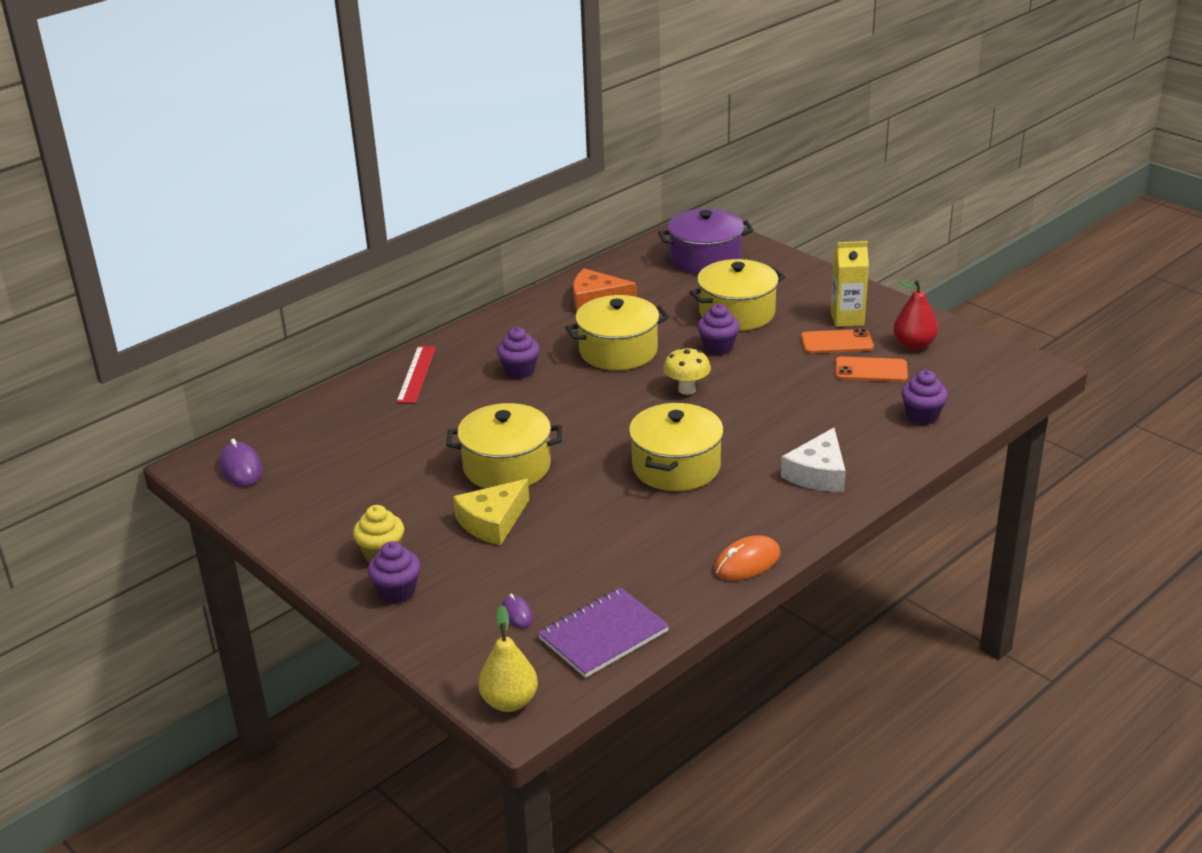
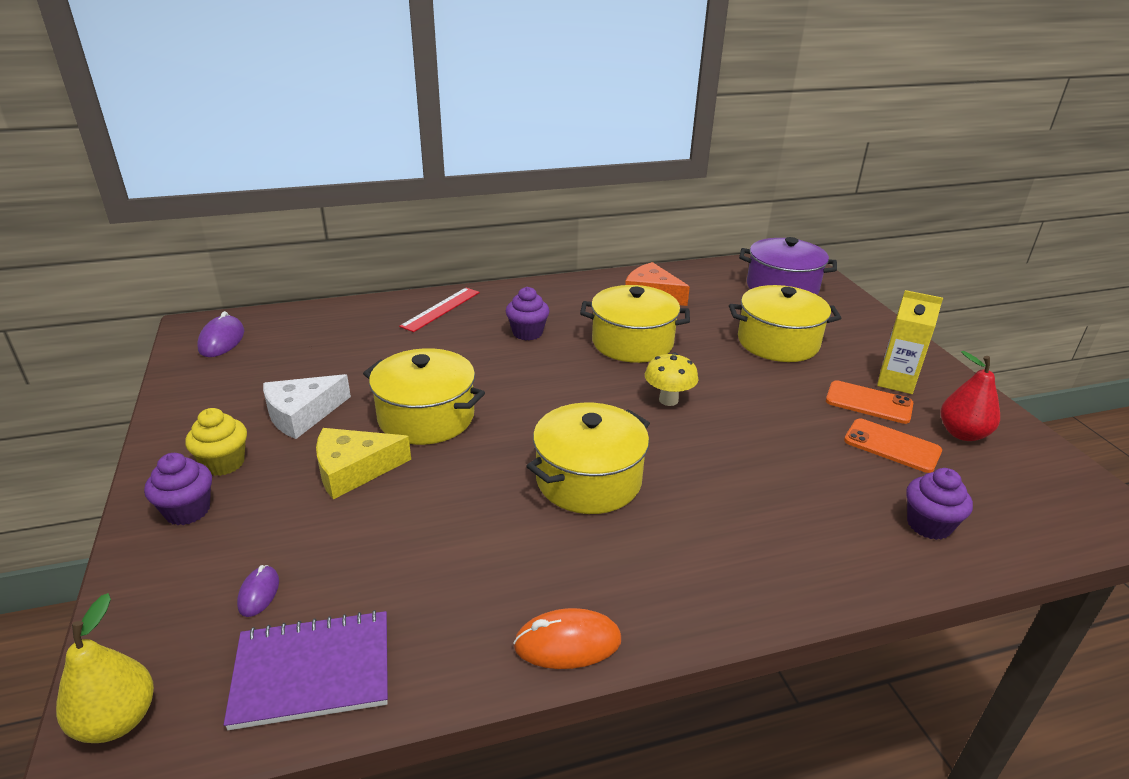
camera: 25 degrees right, 0 degrees up
(718, 347) = (734, 369): purple cupcake -> none
(818, 473) = (746, 551): white cheese -> white cheese (302, 414)

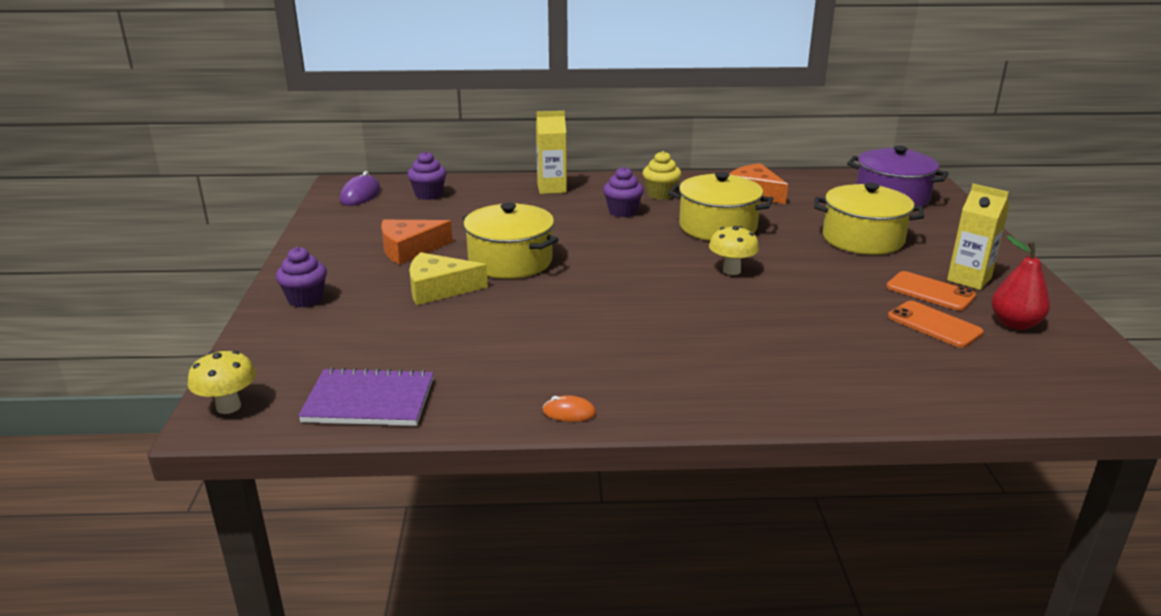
camera: 15 degrees right, 5 degrees down
(117, 720) = (228, 407): yellow pear -> yellow mushroom
(224, 463) = (340, 274): yellow cupcake -> yellow cupcake (660, 194)
(259, 593) = (343, 353): purple mouse -> none
(302, 414) = (409, 249): white cheese -> orange cheese
(441, 309) = (551, 188): red ruler -> yellow carton
(567, 643) = (569, 412): orange mouse -> orange mouse, size x0.60
(588, 480) = (632, 316): yellow pot -> none
(928, 525) = (936, 382): purple cupcake -> purple cupcake (428, 195)

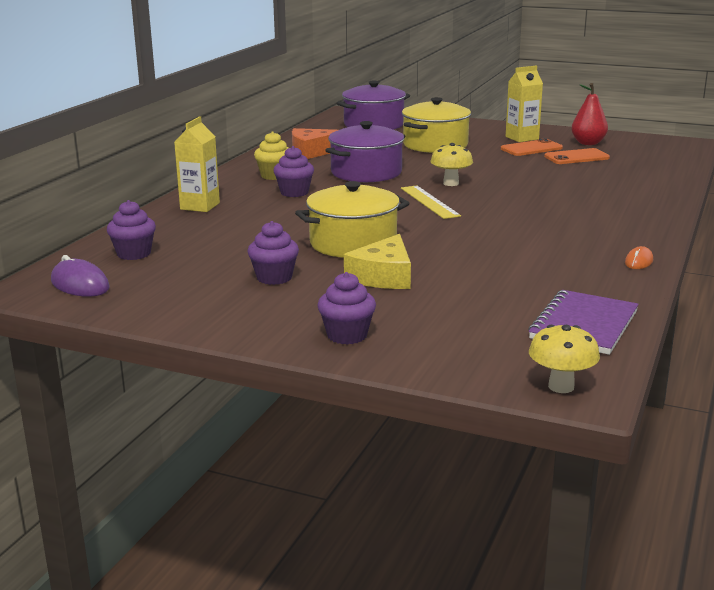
camera: 65 degrees left, 5 degrees down
(409, 249) = (274, 278): orange cheese -> purple cupcake
(658, 271) = (429, 202): none -> yellow ruler
(717, 227) = (366, 172): yellow pot -> purple pot

